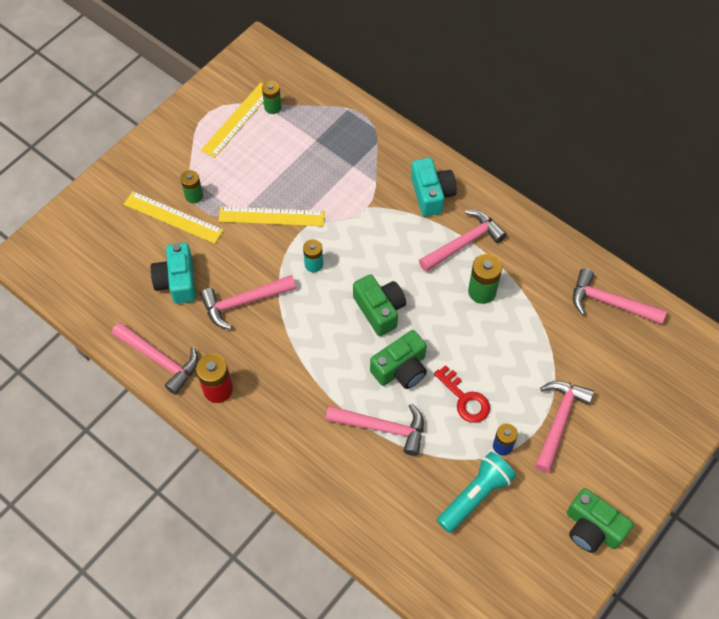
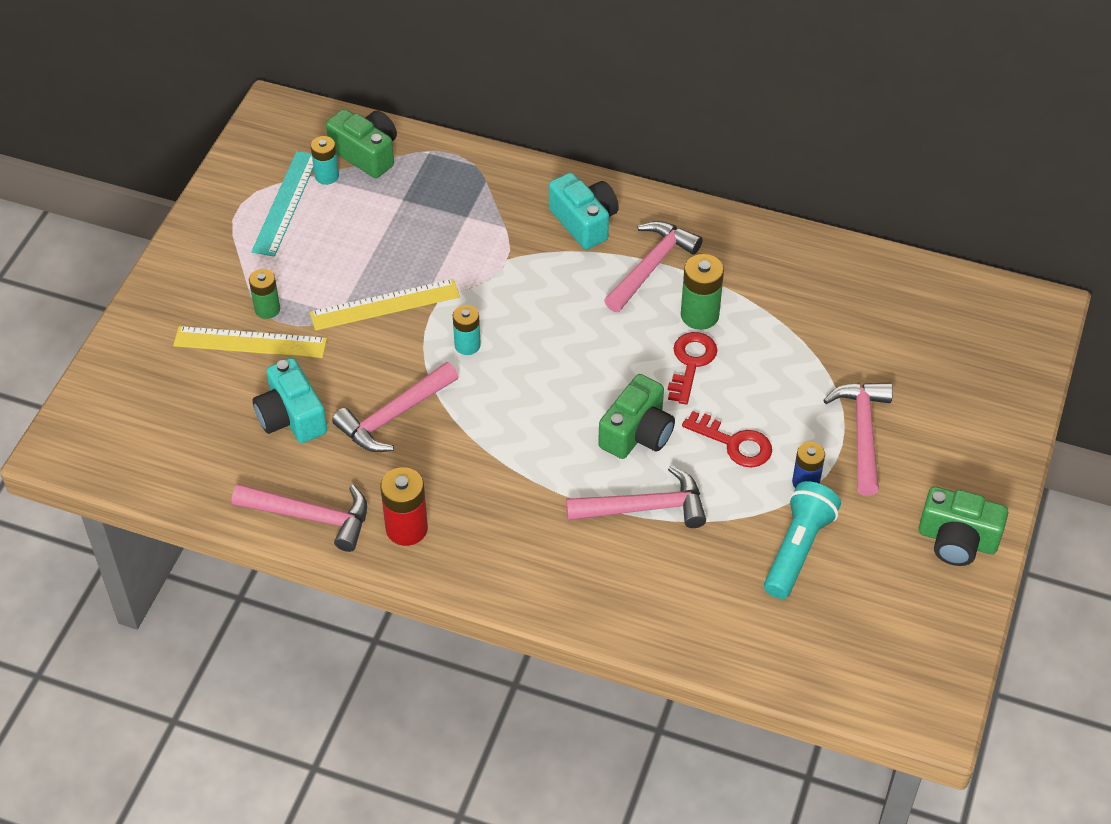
camera: 20 degrees left, 10 degrees down
(238, 120) = (285, 203): yellow ruler -> turquoise ruler
(272, 107) = (327, 176): green battery -> turquoise battery
(379, 310) = (578, 373): green camera -> green camera (366, 154)
(460, 326) = (691, 363): none -> red key
(610, 303) = (864, 283): pink hammer -> none

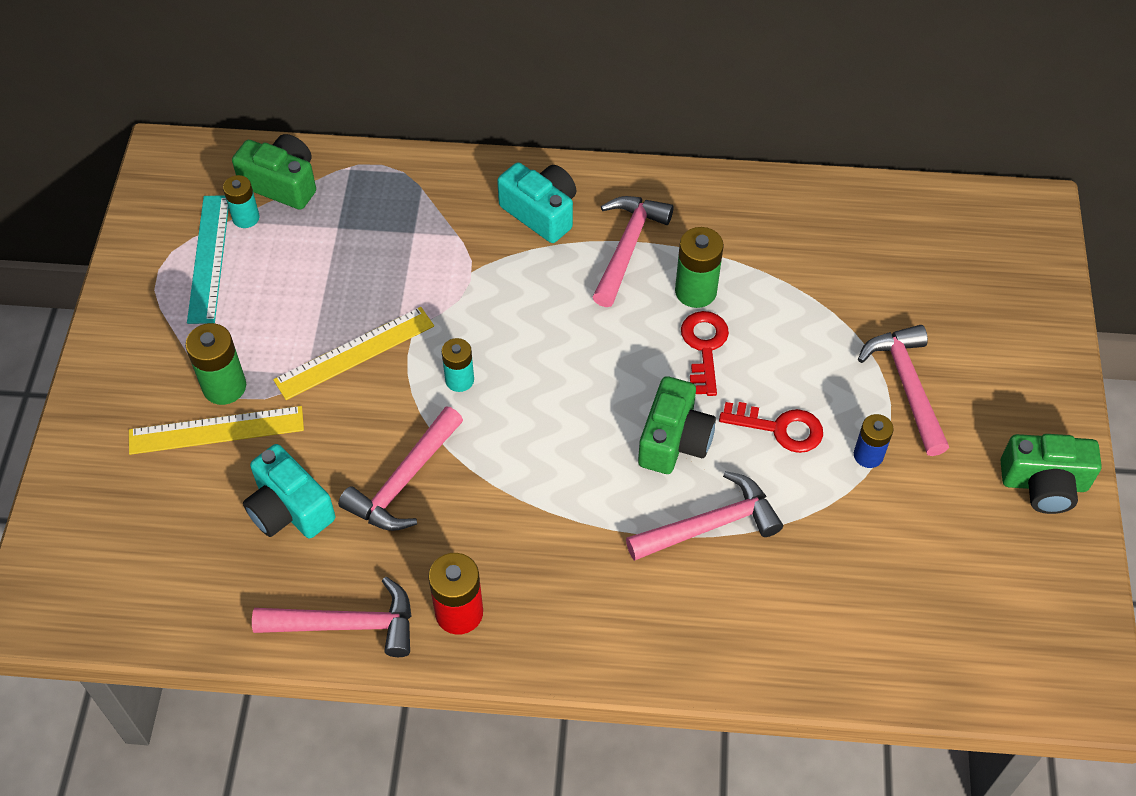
camera: 15 degrees left, 5 degrees up
(267, 309) = (224, 387): green battery -> green battery, size x1.50
(798, 549) = (886, 533): turquoise flashlight -> none

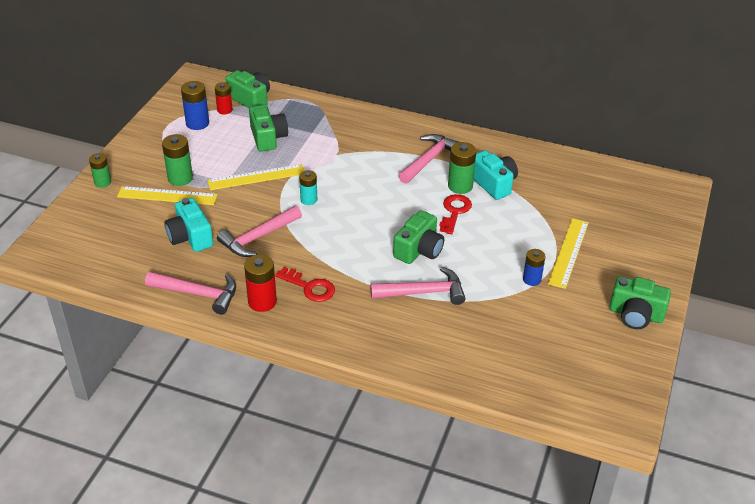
camera: 15 degrees right, 15 degrees down
(91, 428) = (102, 182): none -> green battery
(209, 258) = (197, 123): turquoise ruler -> blue battery
(246, 218) = (224, 110): turquoise battery -> red battery
(343, 262) = (268, 138): none -> green camera
(541, 212) = (386, 136): turquoise camera -> turquoise camera (494, 184)
(780, 428) = (484, 257): red key -> red key (310, 287)
(907, 386) = (568, 252): pink hammer -> yellow ruler

